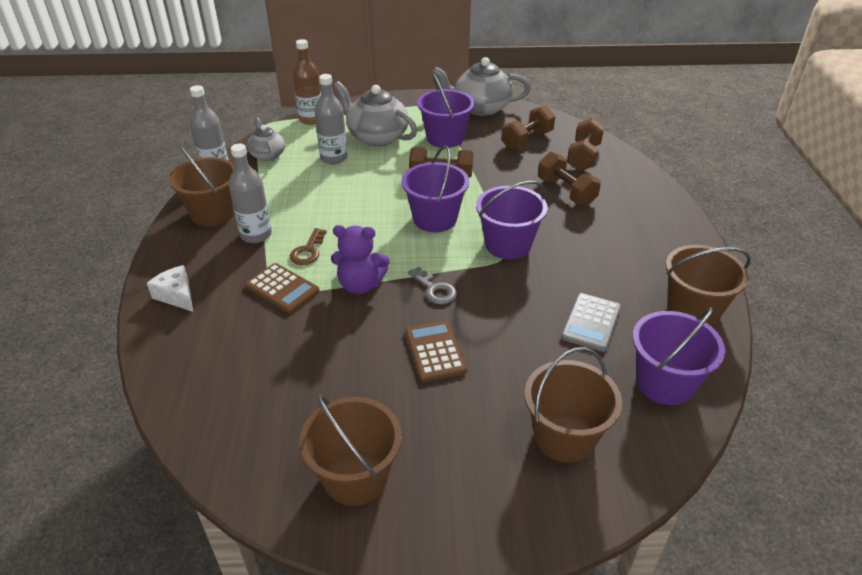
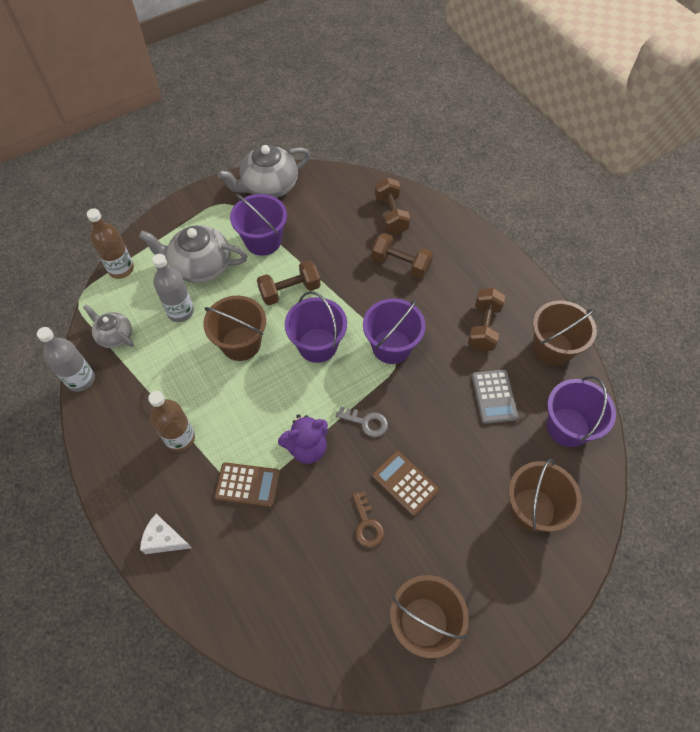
camera: 30 degrees left, 20 degrees up
(213, 213) = (121, 433): brown bucket -> brown bucket (241, 343)
(256, 235) = (180, 438): grey bottle -> brown bottle
(308, 251) = (238, 433): brown key -> brown key (367, 524)
(527, 140) = (334, 214): brown dumbbell -> brown dumbbell (483, 327)

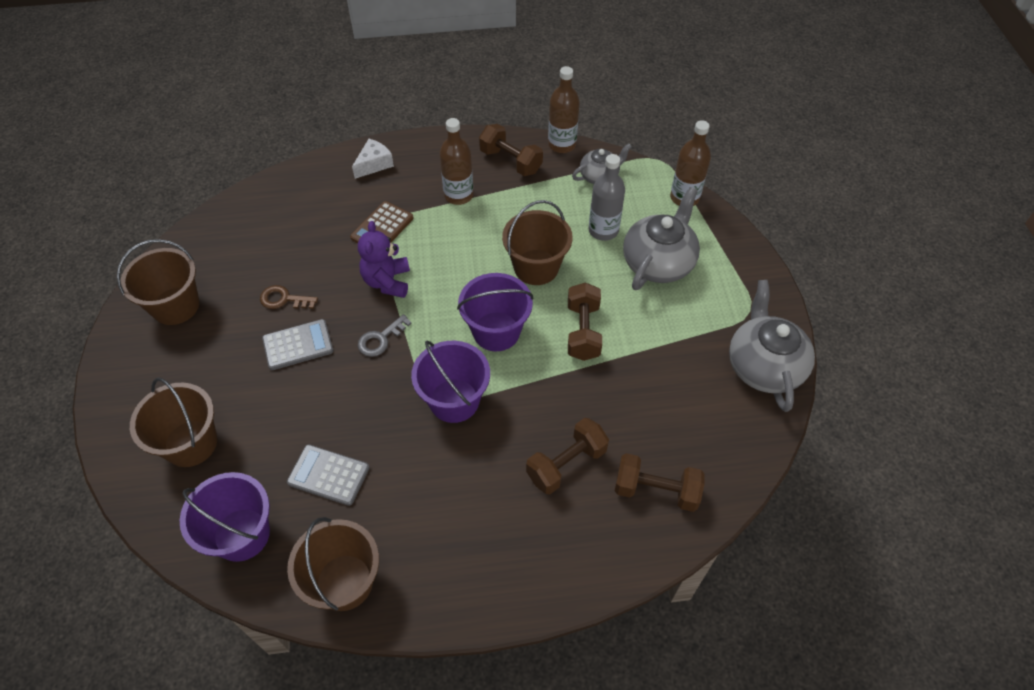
camera: 115 degrees right, 5 degrees down
(81, 380) = (562, 144): grey bottle -> brown bottle
(263, 241) = (671, 330): purple bucket -> none
(405, 483) = (298, 345): brown calculator -> grey calculator
(483, 327) = (422, 514): brown dumbbell -> brown dumbbell (510, 161)

